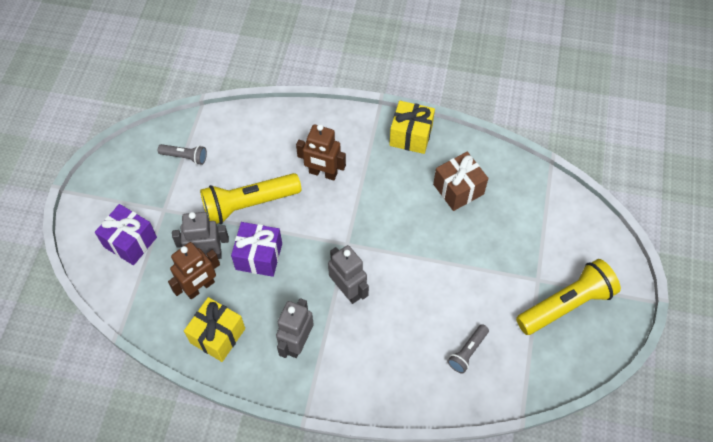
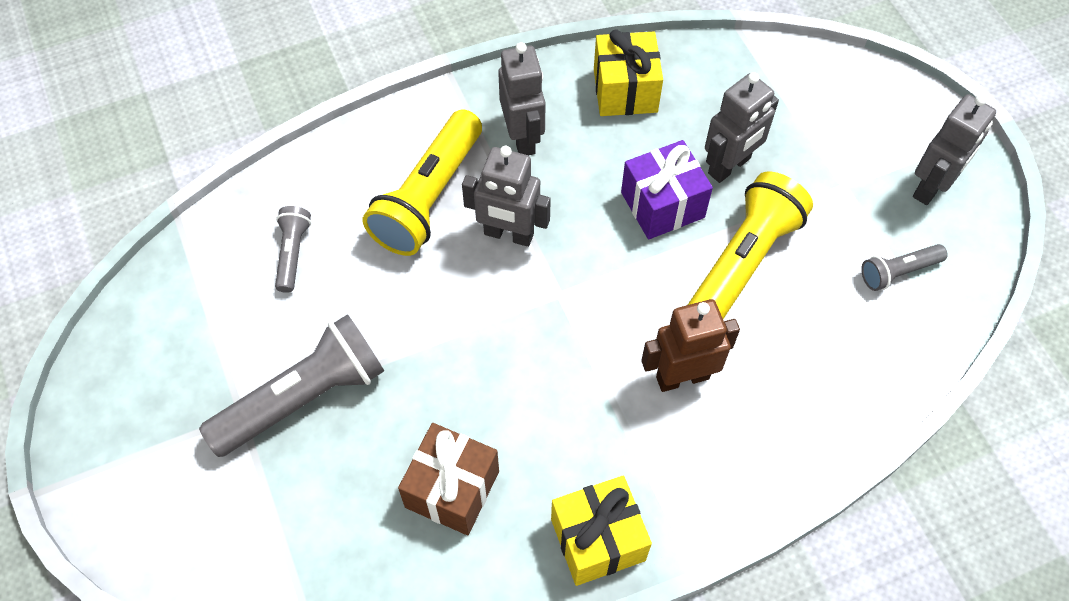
camera: 145 degrees right, 0 degrees up
(125, 183) = (931, 187): none -> grey robot
(130, 242) = (839, 123): purple gift -> none
(200, 287) = (698, 126): brown robot -> none
(503, 269) = (304, 398): none -> grey flashlight
(566, 304) = (179, 402): yellow flashlight -> yellow flashlight (428, 197)

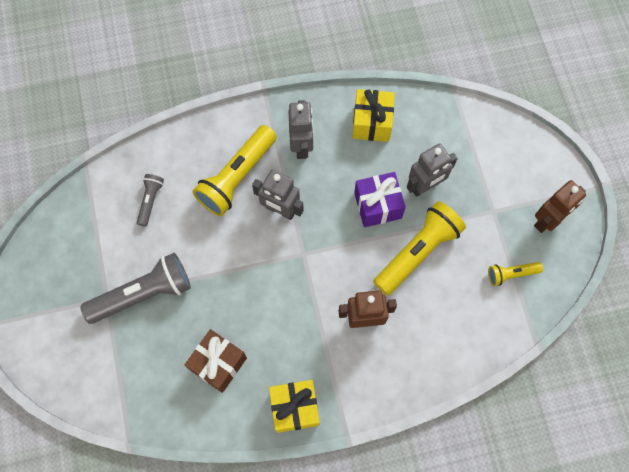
camera: 10 degrees right, 10 degrees up
(898, 272) = (511, 274): grey flashlight -> yellow flashlight
(931, 187) = (547, 221): grey robot -> brown robot

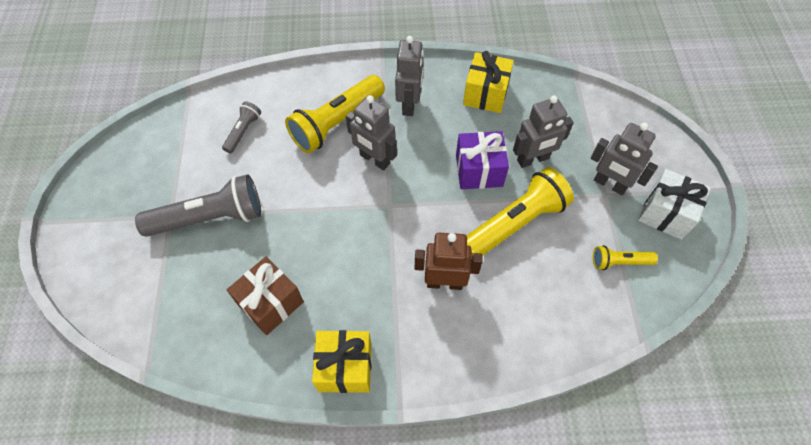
camera: 10 degrees right, 10 degrees down
(496, 200) = (609, 184): none -> grey robot
(547, 221) = (665, 213): brown robot -> white gift

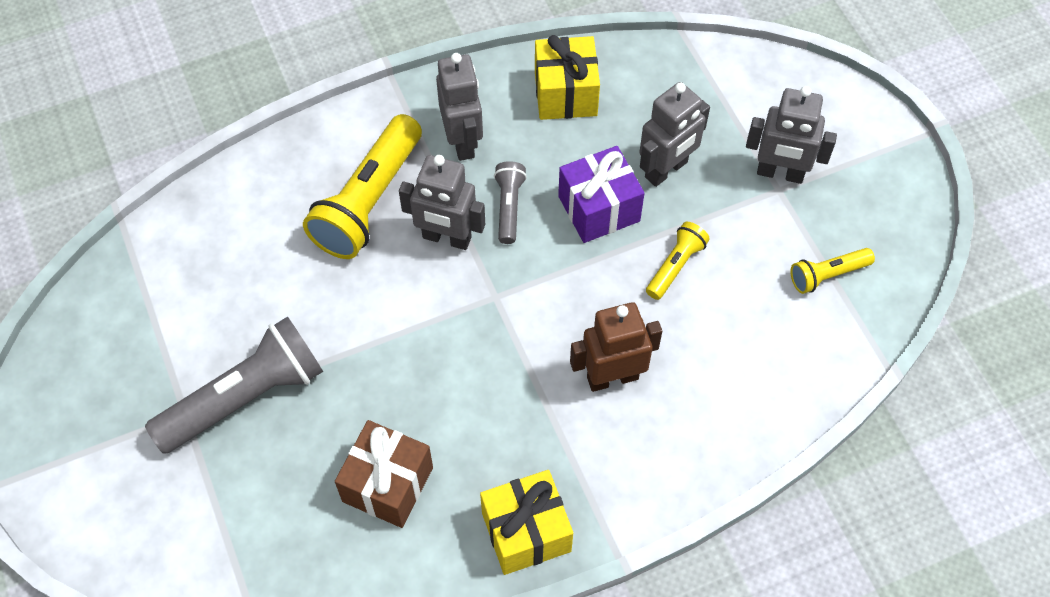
camera: 20 degrees left, 0 degrees up
(243, 131) = (235, 256): grey flashlight -> grey flashlight (509, 207)
(515, 223) = (675, 266): yellow flashlight -> yellow flashlight, size x0.50
(665, 213) = (864, 191): white gift -> none

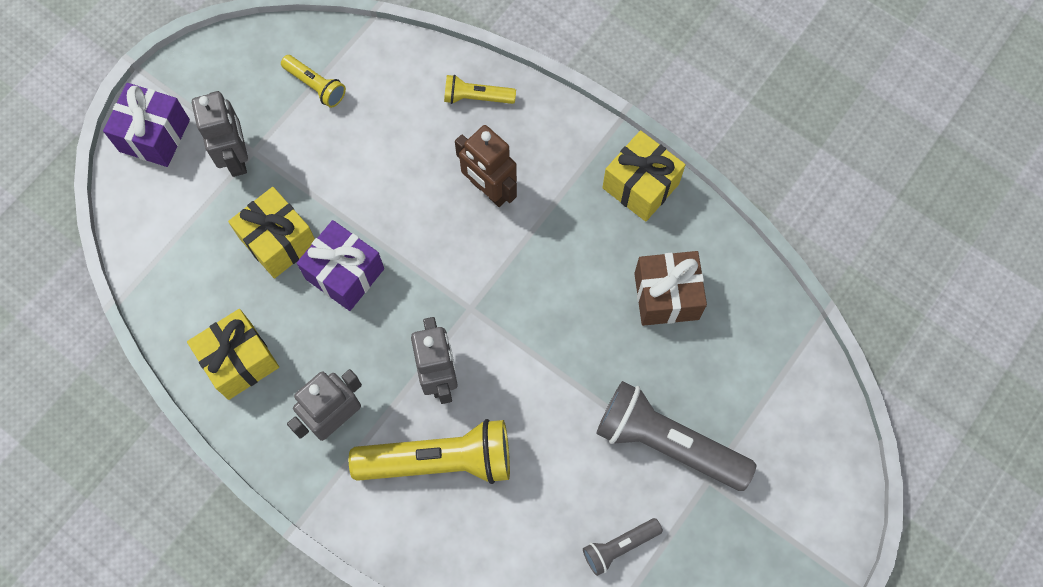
camera: 120 degrees left, 10 degrees up
(509, 207) = (382, 343): grey flashlight -> grey flashlight (619, 546)
(666, 170) = (278, 241): grey robot -> yellow gift
(675, 266) = (367, 192): yellow flashlight -> yellow flashlight (476, 97)
(841, 118) = (154, 135): none -> purple gift

